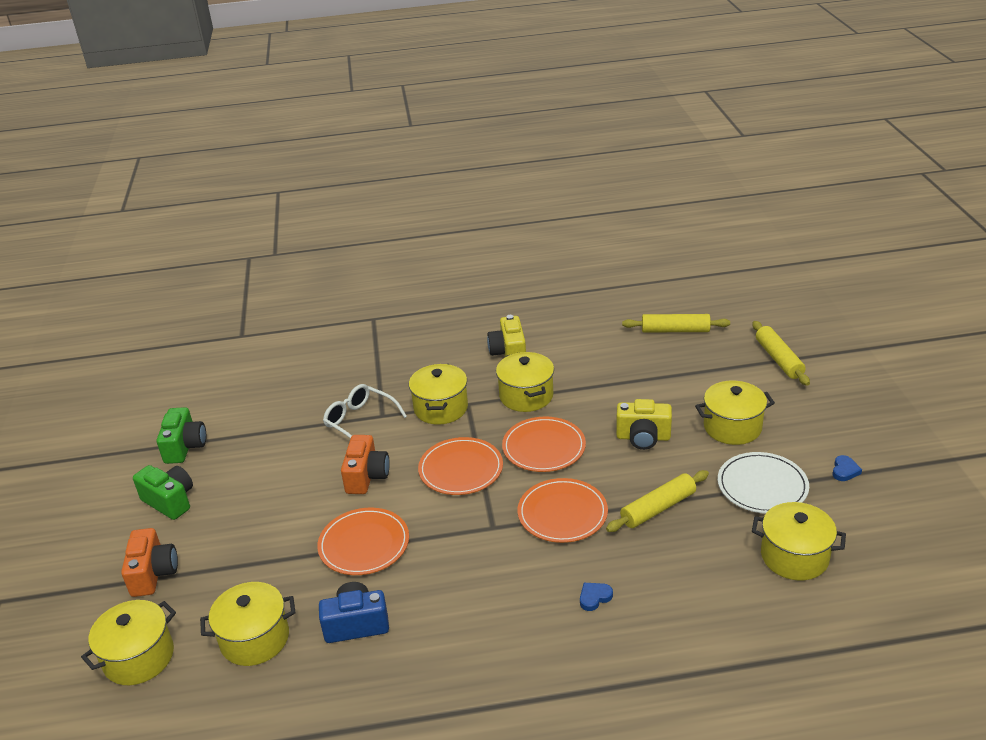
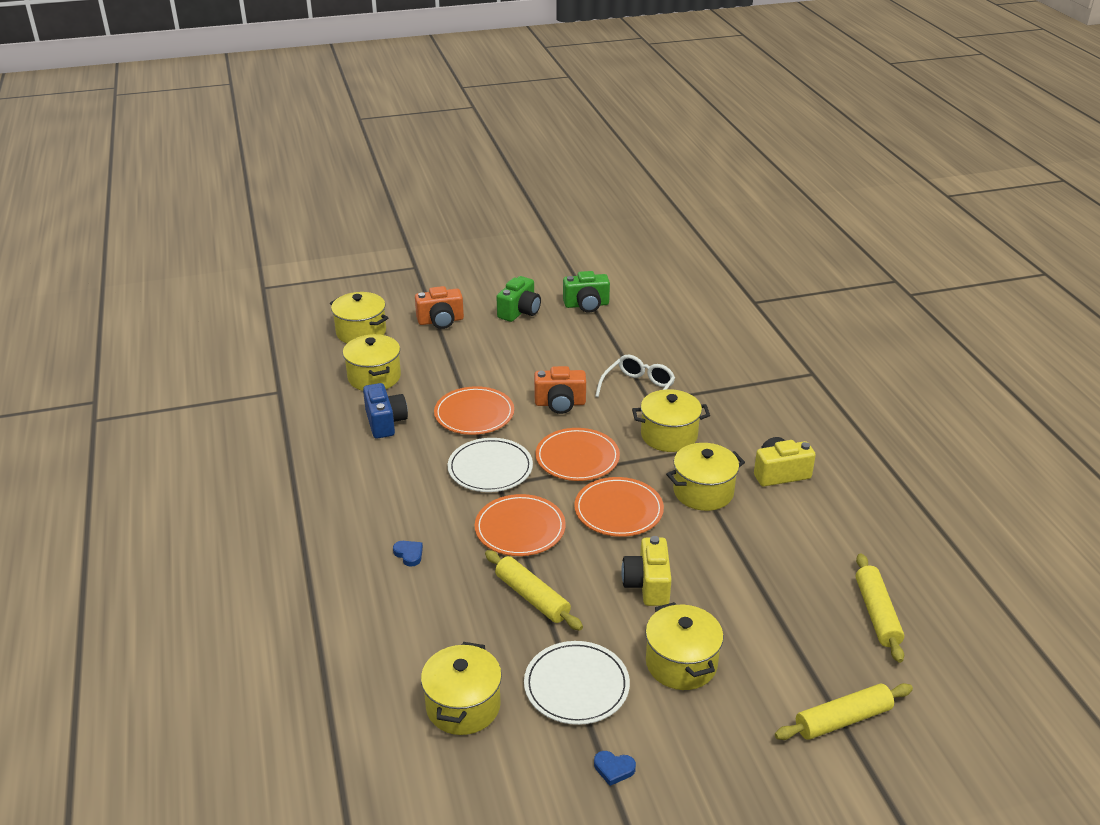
camera: 80 degrees right, 0 degrees up
(464, 533) = (490, 468): none -> white plate

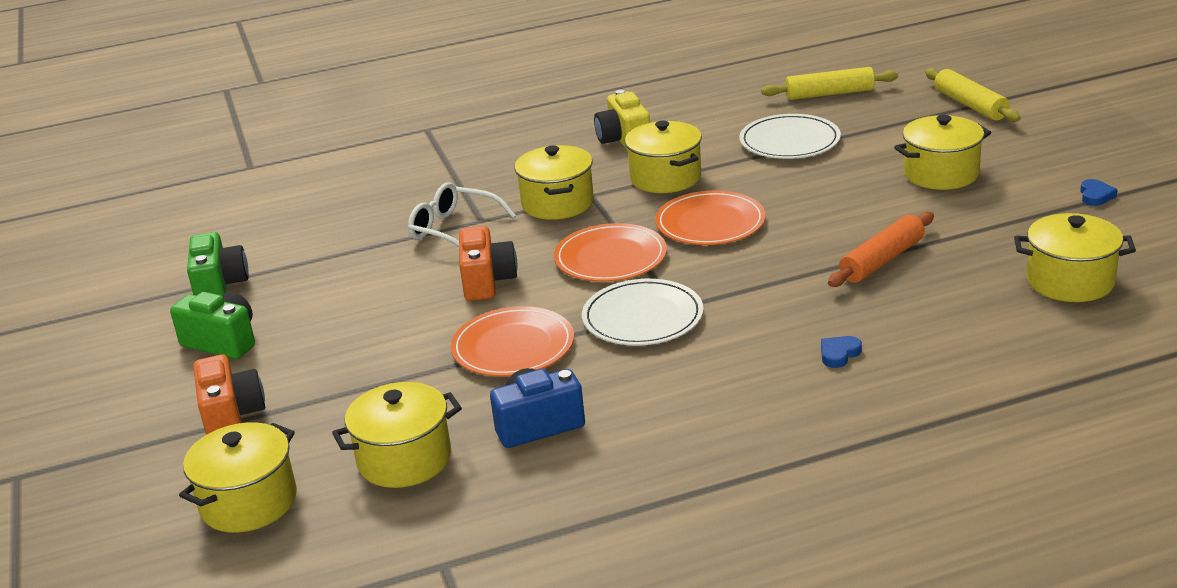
camera: 90 degrees left, 5 degrees down
(520, 528) = (762, 281): orange plate -> none
(532, 597) = (882, 260): yellow rolling pin -> orange rolling pin
(576, 685) = (1002, 222): white plate -> white plate (789, 141)
(647, 585) = (833, 197): yellow camera -> none

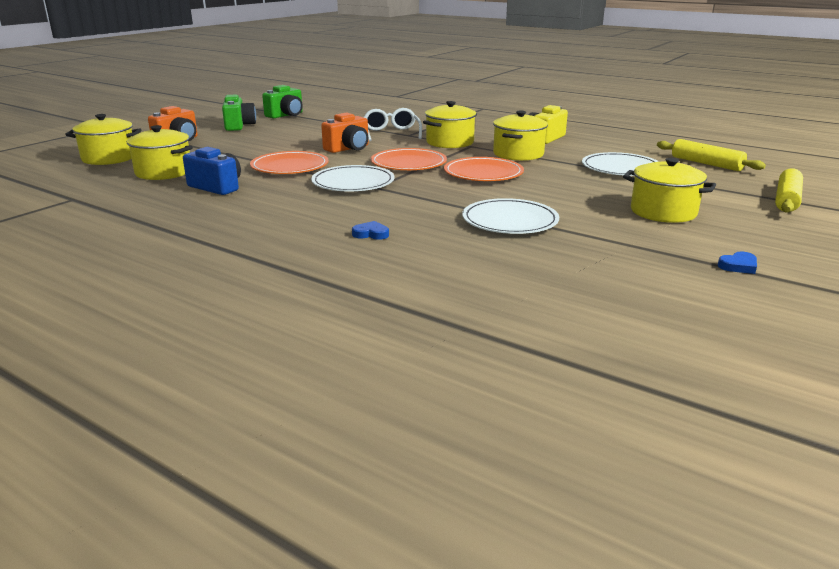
camera: 50 degrees right, 5 degrees down
(882, 260) = (510, 220): orange rolling pin -> white plate
(1070, 281) = (580, 283): yellow pot -> none

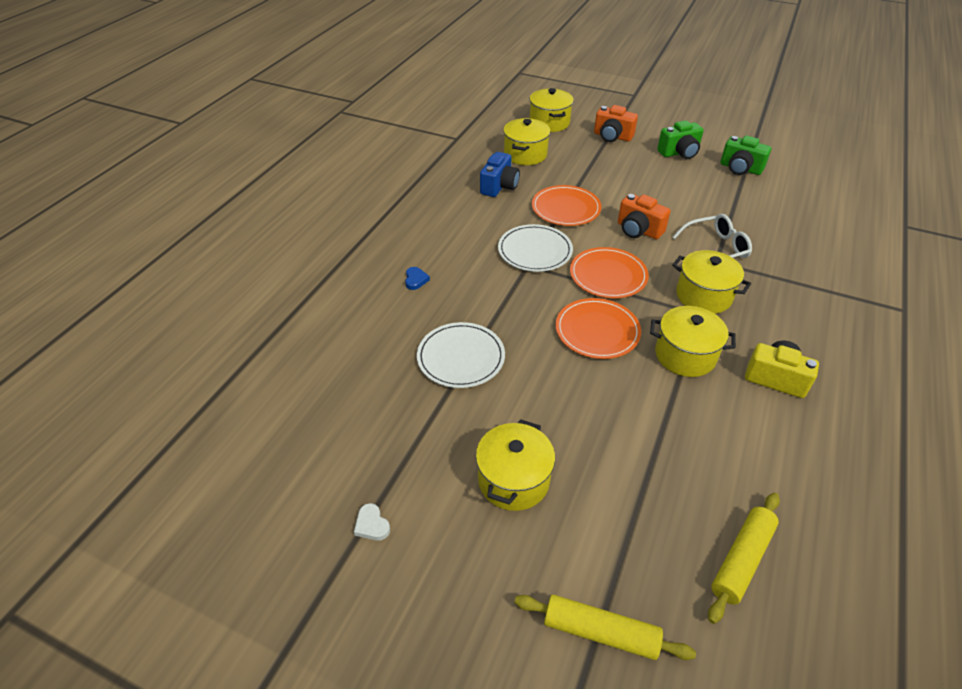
camera: 80 degrees right, 20 degrees up
(621, 168) = (670, 453): white plate -> none
(738, 266) = (372, 525): blue heart -> white heart

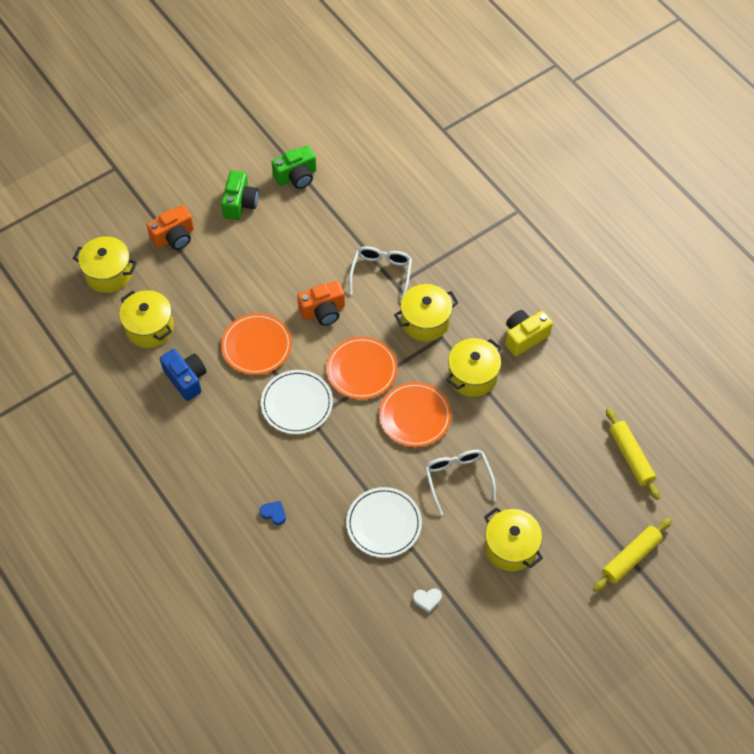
camera: 60 degrees left, 15 degrees up
(372, 525) = (496, 649): white heart -> white heart (427, 600)
(558, 394) = (458, 479): none -> white glasses

